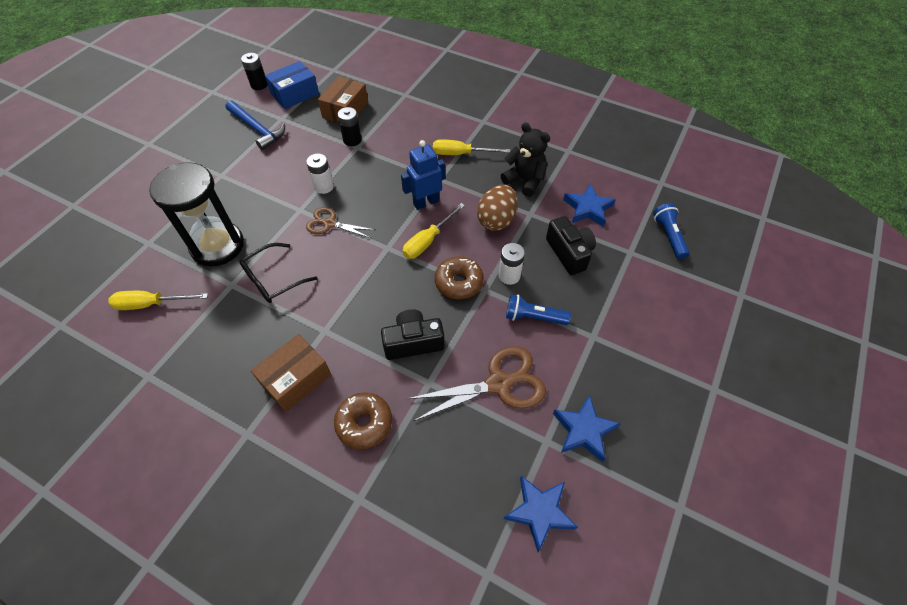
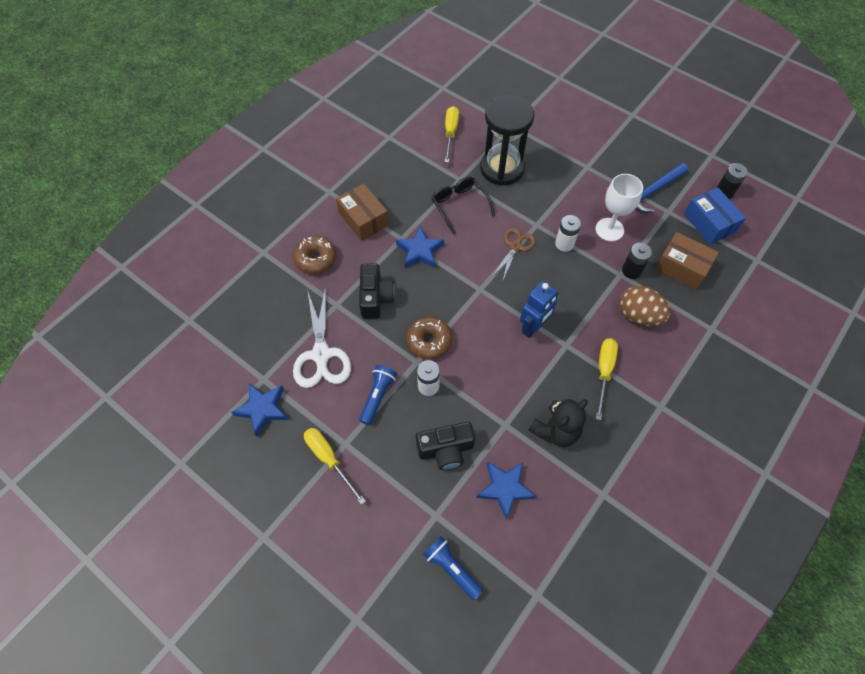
camera: 100 degrees right, 5 degrees up
(304, 156) = (609, 229): none -> white goblet
(426, 202) = (533, 327): blue robot -> blue robot turned 60 degrees clockwise
(428, 241) = (483, 323): yellow screwdriver -> yellow screwdriver (329, 459)
(496, 220) = (500, 389): brown egg -> brown egg (639, 316)
(499, 383) = (321, 355): brown scissors -> white scissors
(539, 512) = (214, 361): blue star -> blue star (420, 251)
(668, 236) = (451, 568): blue flashlight -> blue flashlight turned 135 degrees counterclockwise

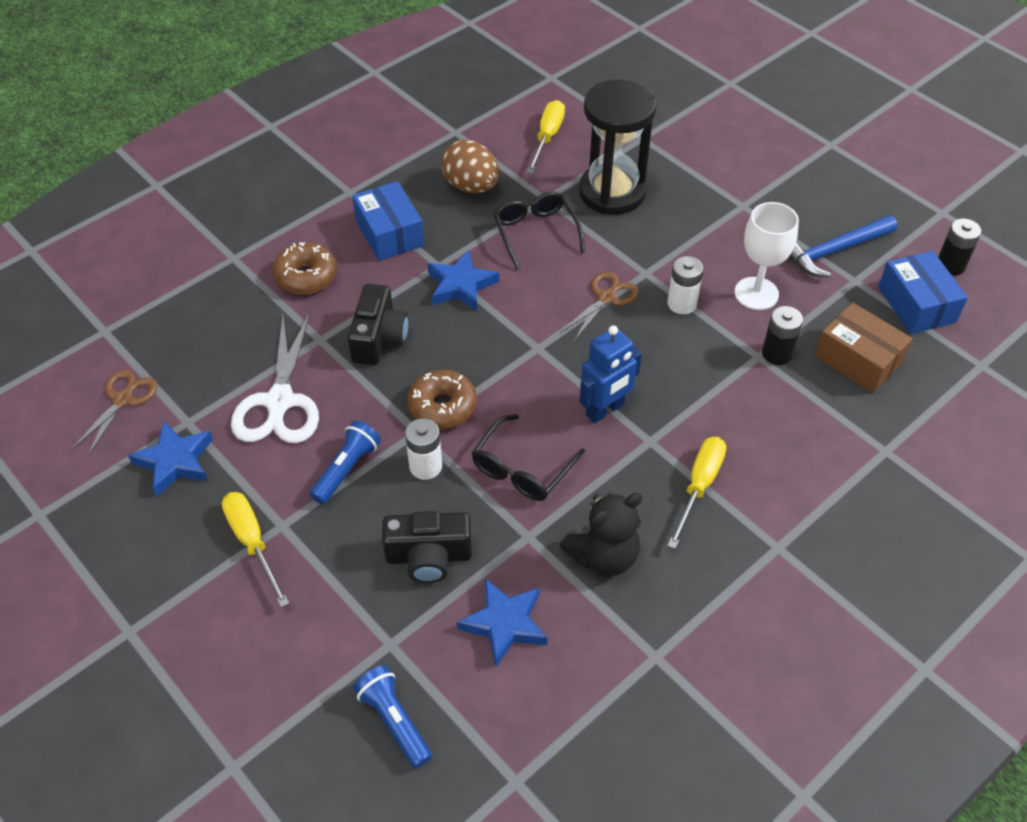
camera: 10 degrees right, 10 degrees down
(215, 369) = (123, 399): none -> brown scissors
(363, 219) = (389, 233): brown box -> blue box
(490, 378) = (522, 469): none -> black glasses
(639, 316) = (773, 417): brown egg -> brown egg (471, 186)

